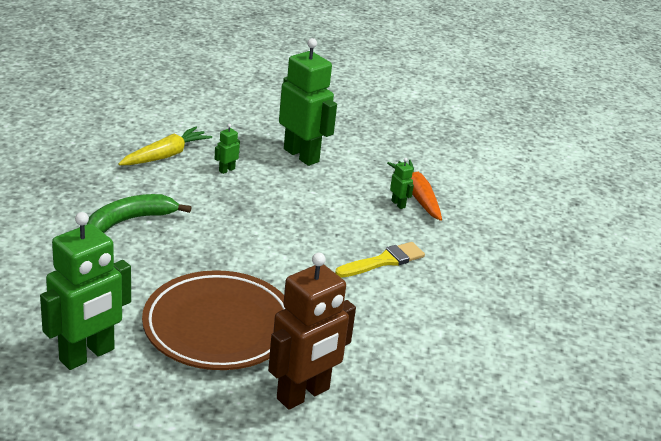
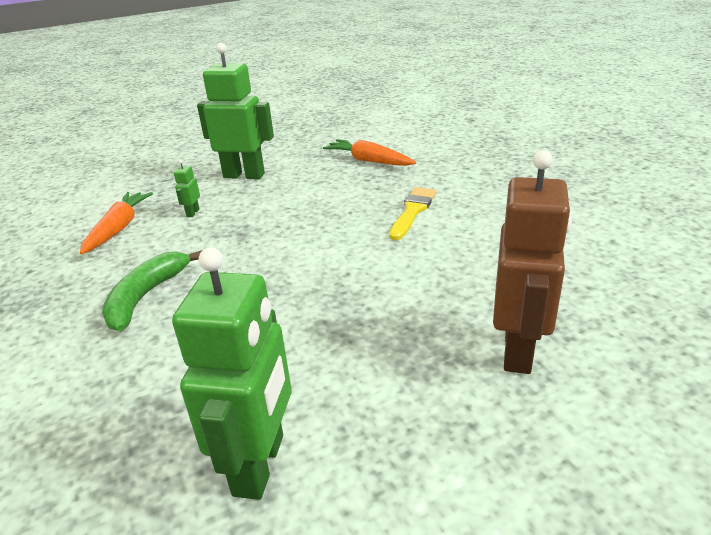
camera: 30 degrees left, 0 degrees up
(165, 155) = (119, 228): yellow carrot -> orange carrot
(219, 327) = (359, 340): brown plate -> none
(398, 204) = (364, 171): green robot -> none

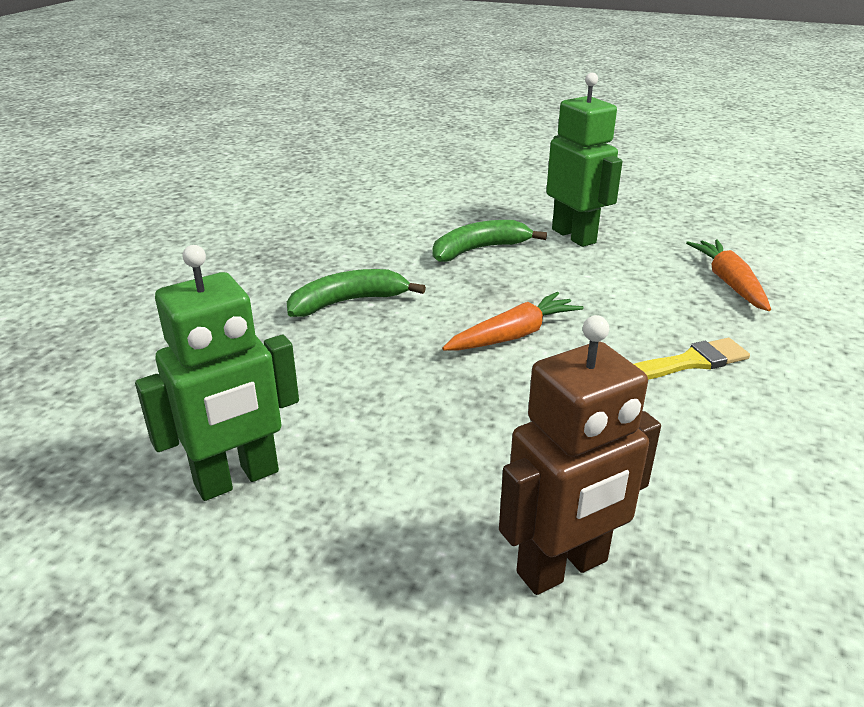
camera: 45 degrees right, 0 degrees up
(119, 228) = (407, 234): orange carrot -> orange carrot (513, 335)
(192, 213) = (479, 250): green robot -> green banana

